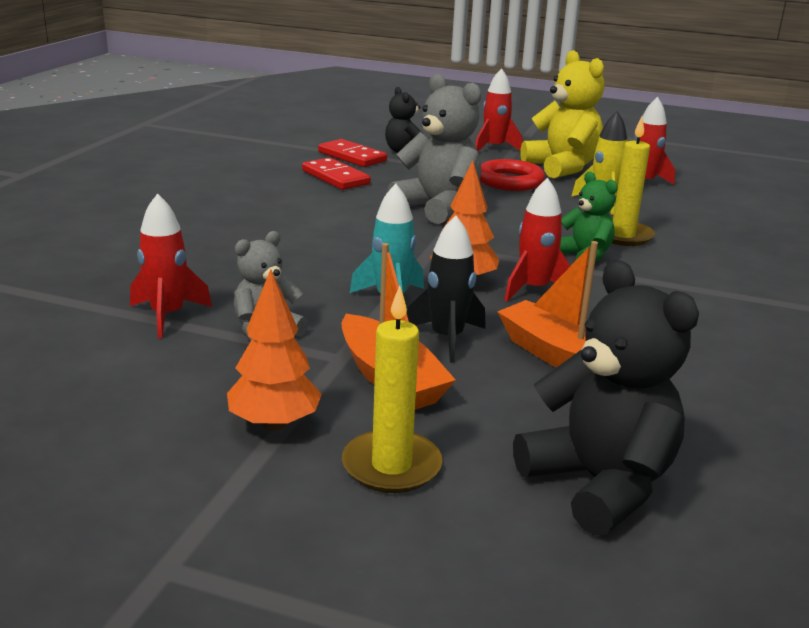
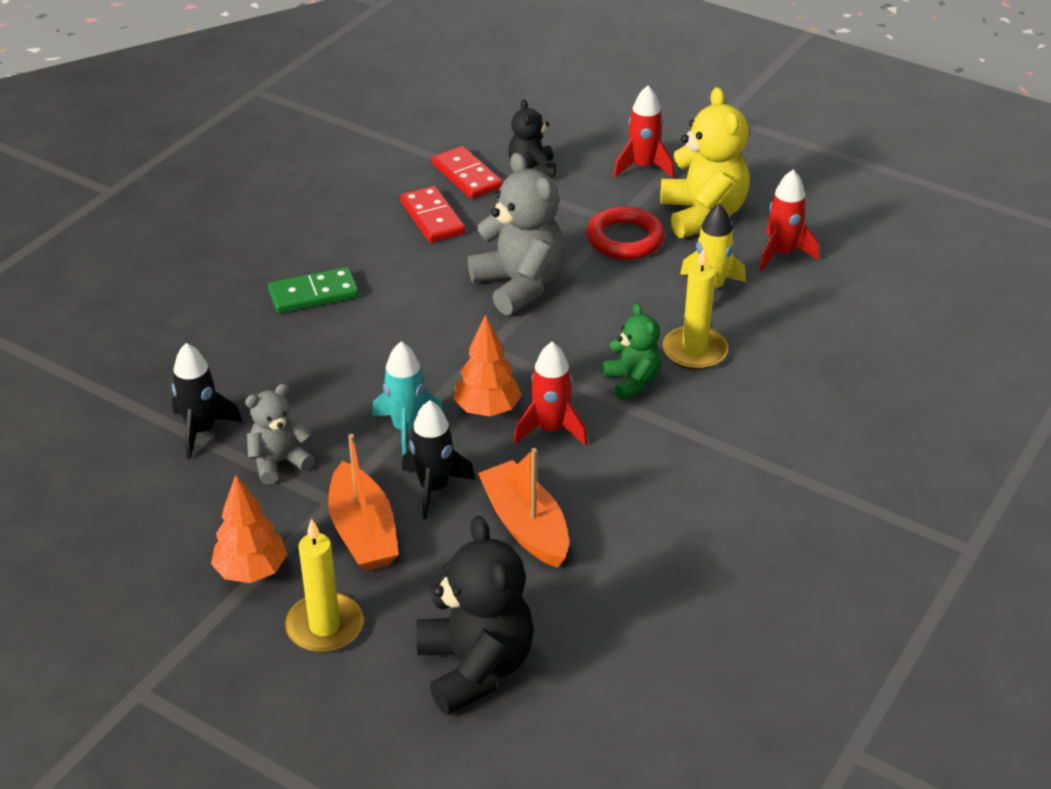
camera: 15 degrees right, 15 degrees up
(167, 316) = (202, 430): red rocket -> black rocket
(248, 222) = (313, 294): none -> green domino

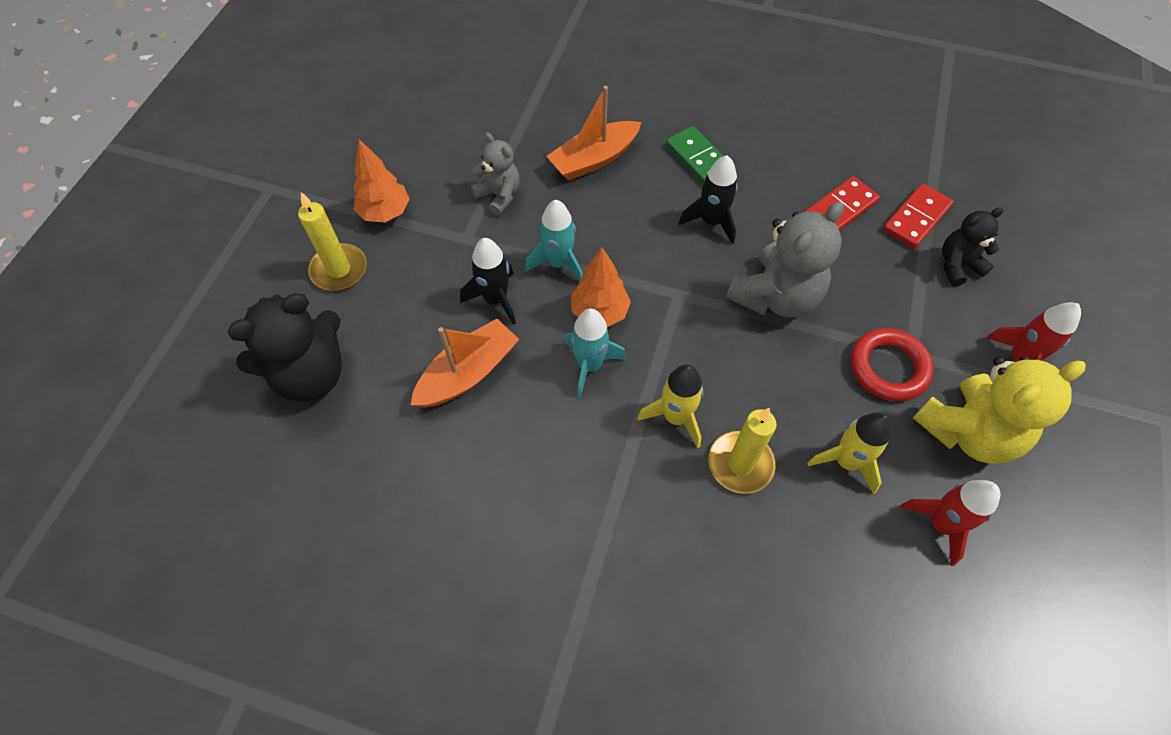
camera: 75 degrees right, 20 degrees up
(202, 430) = (519, 142): black rocket -> black rocket (711, 222)
(363, 532) = (437, 266): orange boat -> orange boat (594, 159)
(550, 429) = (590, 365): red rocket -> turquoise rocket
(632, 381) = (675, 417): green teddy bear -> yellow rocket

